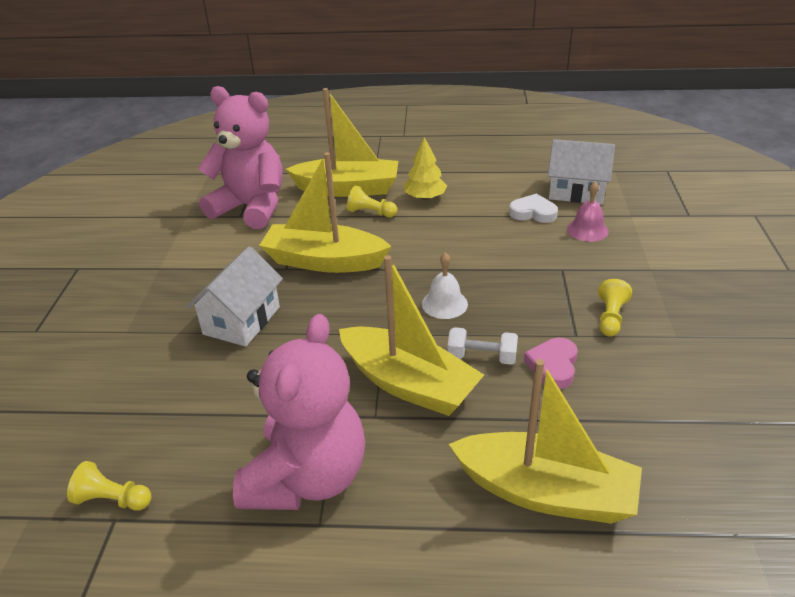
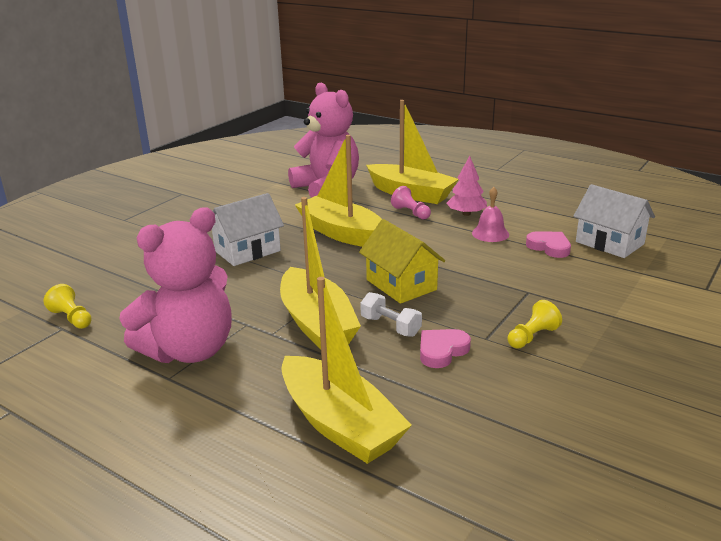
camera: 30 degrees right, 10 degrees down
(370, 213) = (411, 213): yellow pawn -> pink pawn
(425, 197) = (466, 214): yellow tree -> pink tree
(444, 304) = (401, 285): white bell -> yellow house
(533, 212) = (549, 247): white heart -> pink heart
(587, 230) = (586, 272): pink bell -> pink bell (490, 233)

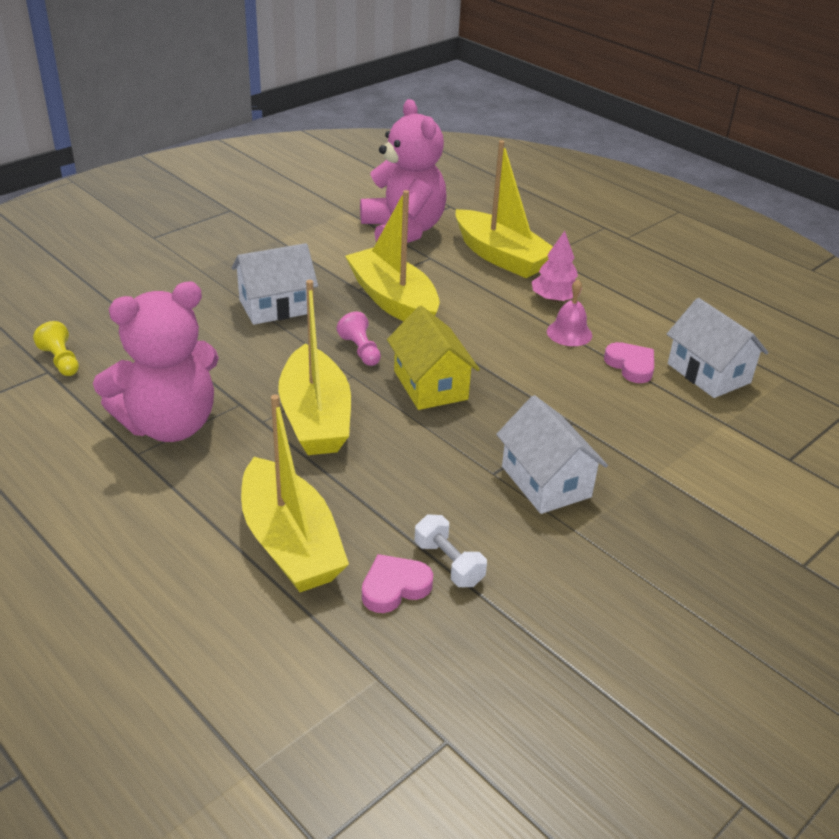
camera: 10 degrees right, 10 degrees up
(390, 326) = (394, 437): white dumbbell -> white dumbbell (448, 563)
(411, 213) = (488, 285): pink pawn -> pink pawn (360, 350)
(442, 351) = (436, 479): pink heart -> pink heart (394, 587)
(532, 337) = (546, 481): yellow pawn -> white house

